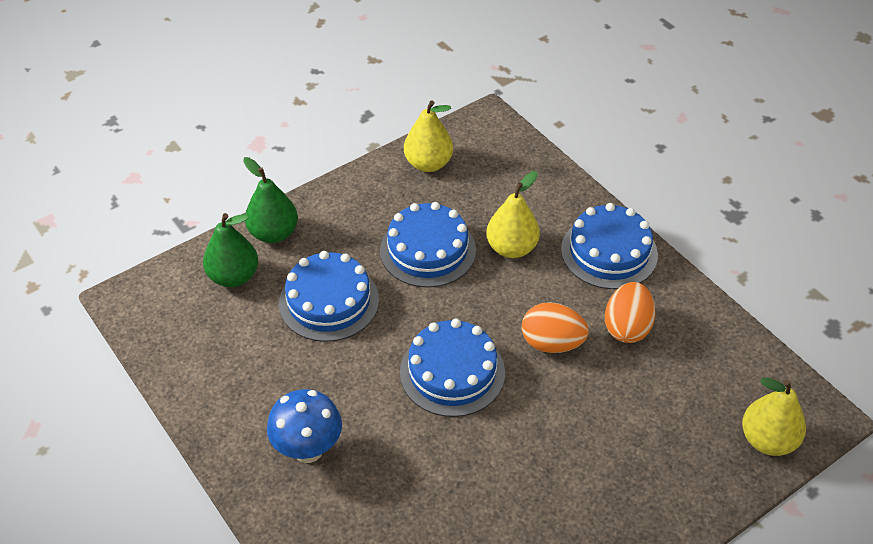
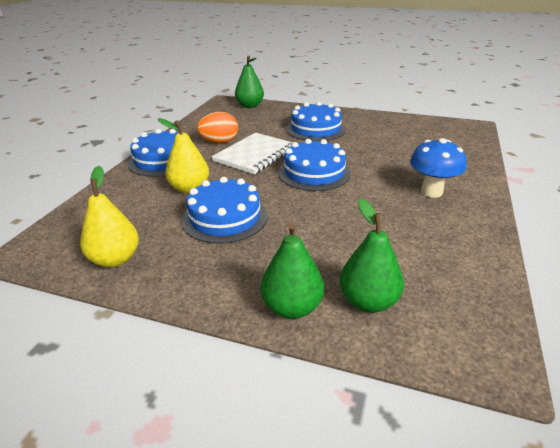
camera: 125 degrees left, 15 degrees down
(329, 301) = (324, 237): blue cake -> blue cake (315, 129)
(552, 343) = (255, 155): orange egg -> white notebook
(767, 440) = (250, 106): yellow pear -> green pear

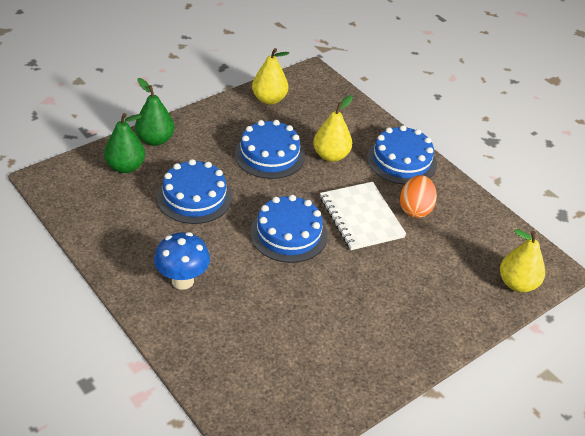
camera: 120 degrees right, 10 degrees up
(250, 106) = (517, 284): green pear -> yellow pear
(315, 129) = (388, 296): blue cake -> blue cake (194, 197)

